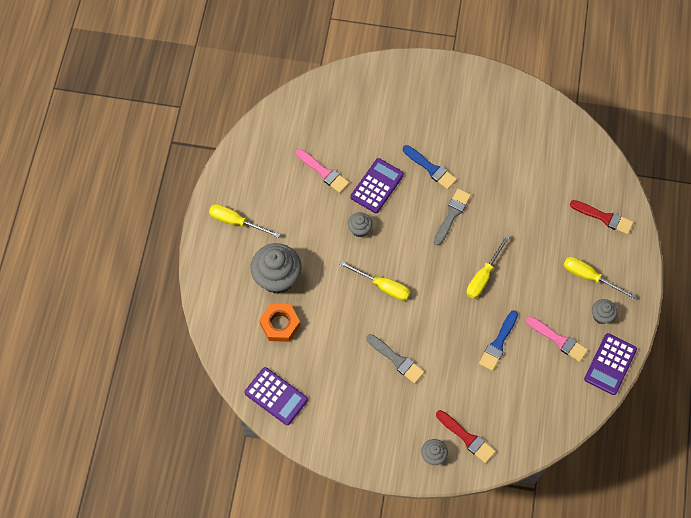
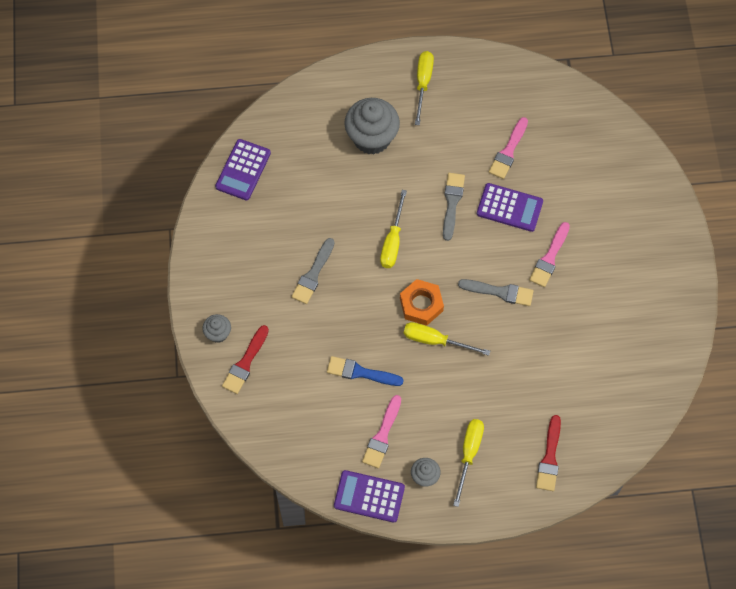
camera: 75 degrees right, 0 degrees up
(280, 324) = (321, 154): orange nut -> orange nut (421, 305)
(359, 229) = (452, 203): grey cupcake -> grey brush
(431, 168) = (549, 258): blue brush -> pink brush

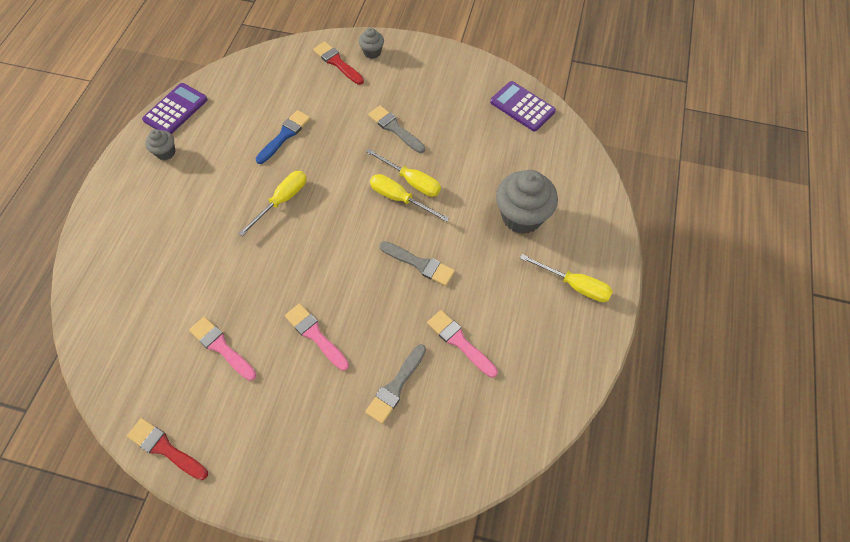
camera: 110 degrees right, 5 degrees down
(382, 435) = (220, 134): pink brush -> pink brush (221, 347)
(421, 305) = (323, 201): orange nut -> none
(469, 454) = (162, 191): yellow screwdriver -> yellow screwdriver (411, 181)
(500, 292) = (302, 273): grey brush -> grey brush (396, 386)
(509, 208) = (390, 317): purple calculator -> none
(549, 457) = (116, 254): red brush -> red brush (165, 448)

